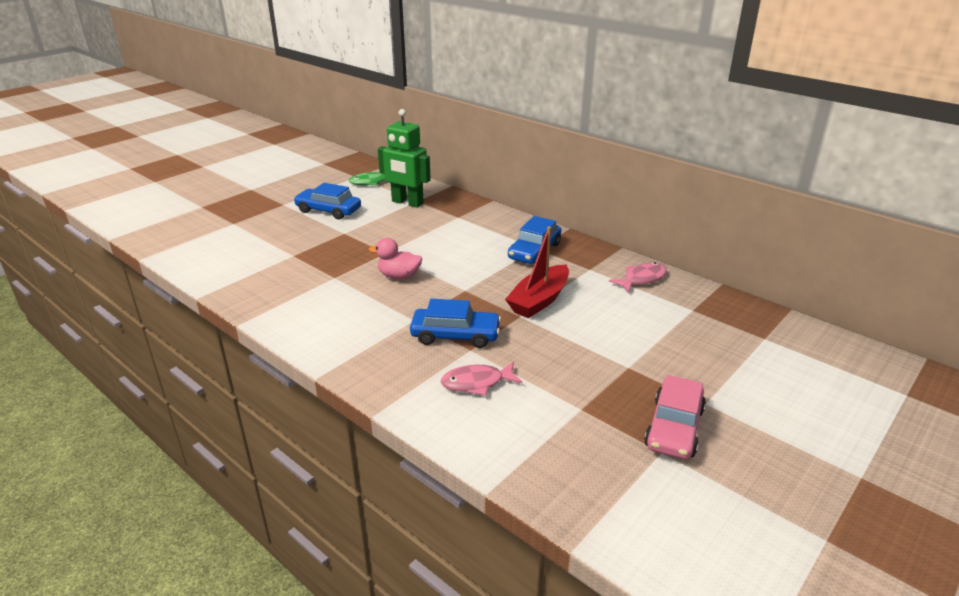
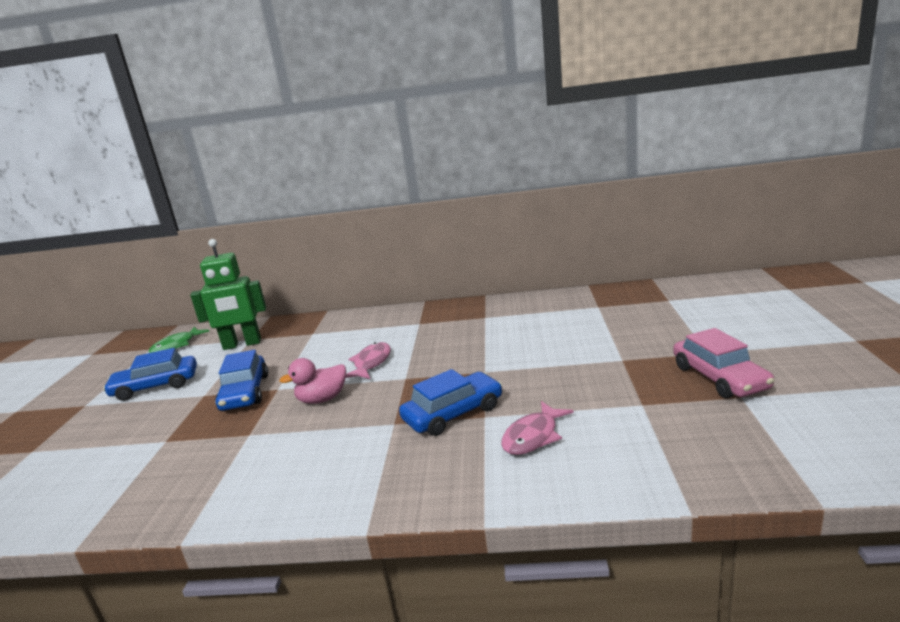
camera: 35 degrees left, 10 degrees down
(534, 251) = (421, 326): blue car -> blue car (245, 393)
(539, 300) = (482, 354): red boat -> none
(642, 279) = (533, 306): pink fish -> pink fish (371, 363)

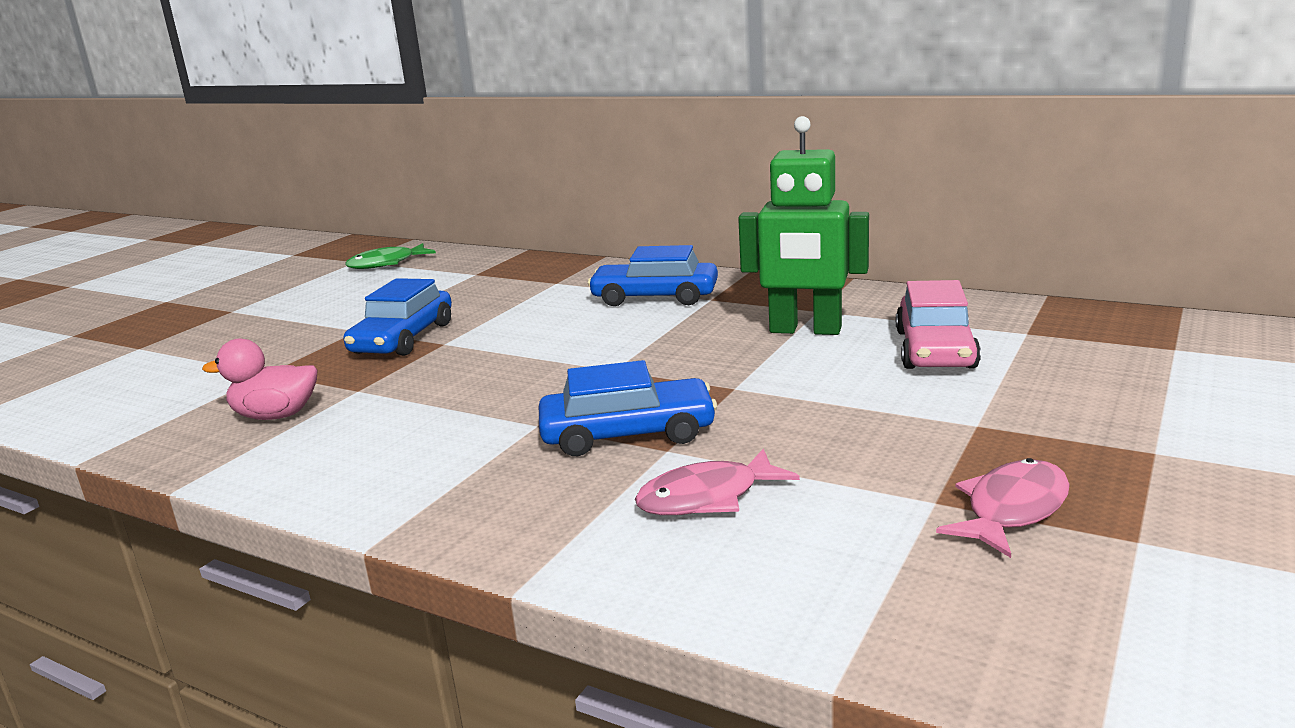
camera: 25 degrees right, 0 degrees up
(156, 386) = (319, 307): blue car -> blue car (655, 297)
(242, 344) = (459, 278): green robot -> green robot (805, 330)
(322, 399) = (482, 370): pink duck -> pink duck (276, 416)
(371, 363) = (589, 338): pink fish -> pink fish (1012, 510)
(719, 377) = (1130, 498): pink car -> pink car (935, 349)

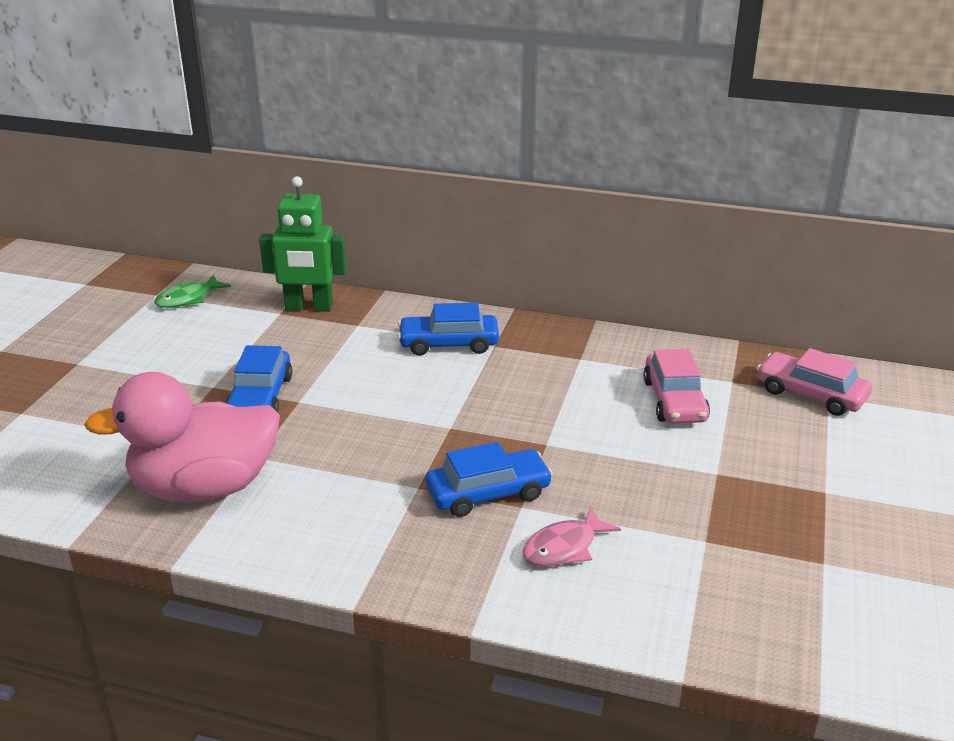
camera: 15 degrees left, 10 degrees up
(276, 416) = (205, 487): pink duck -> pink duck, size x2.12
(805, 330) = (578, 381): green robot -> green robot (309, 307)
(1012, 510) = (751, 545): pink fish -> none
(1147, 346) = (810, 394): none -> pink car

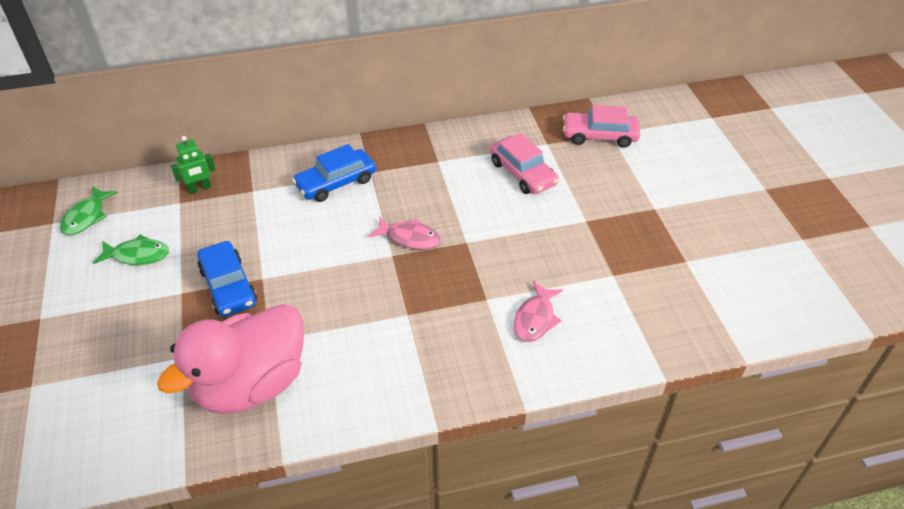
camera: 30 degrees left, 15 degrees up
(203, 343) = (138, 255): none -> green fish
(309, 307) = (200, 188): green robot -> green robot, size x0.56
(484, 418) = (409, 238): none -> pink fish
(488, 493) = (457, 298): blue car -> none

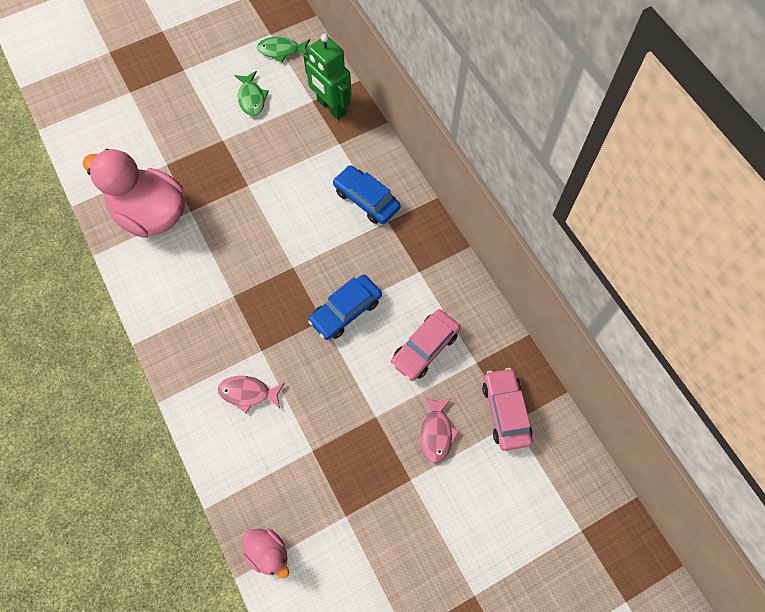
camera: 75 degrees right, 20 degrees up
(200, 188) = (331, 107): green robot -> green robot, size x1.79
(228, 286) = (235, 166): blue car -> blue car (346, 311)
(409, 238) = (315, 274): pink fish -> pink fish (436, 433)
(720, 329) = (268, 553): none -> pink duck

